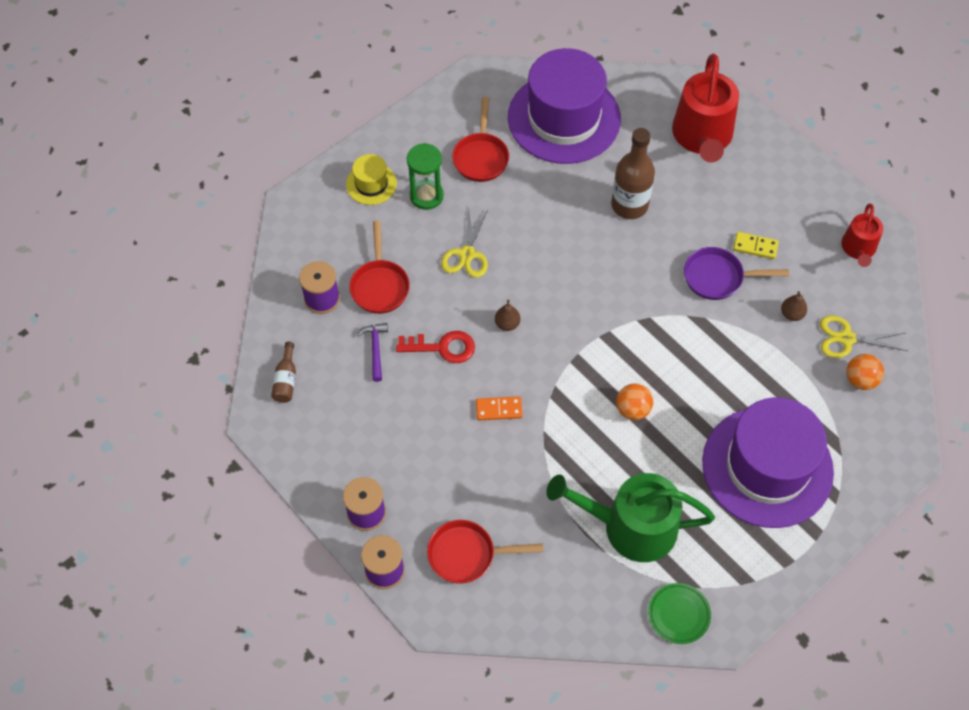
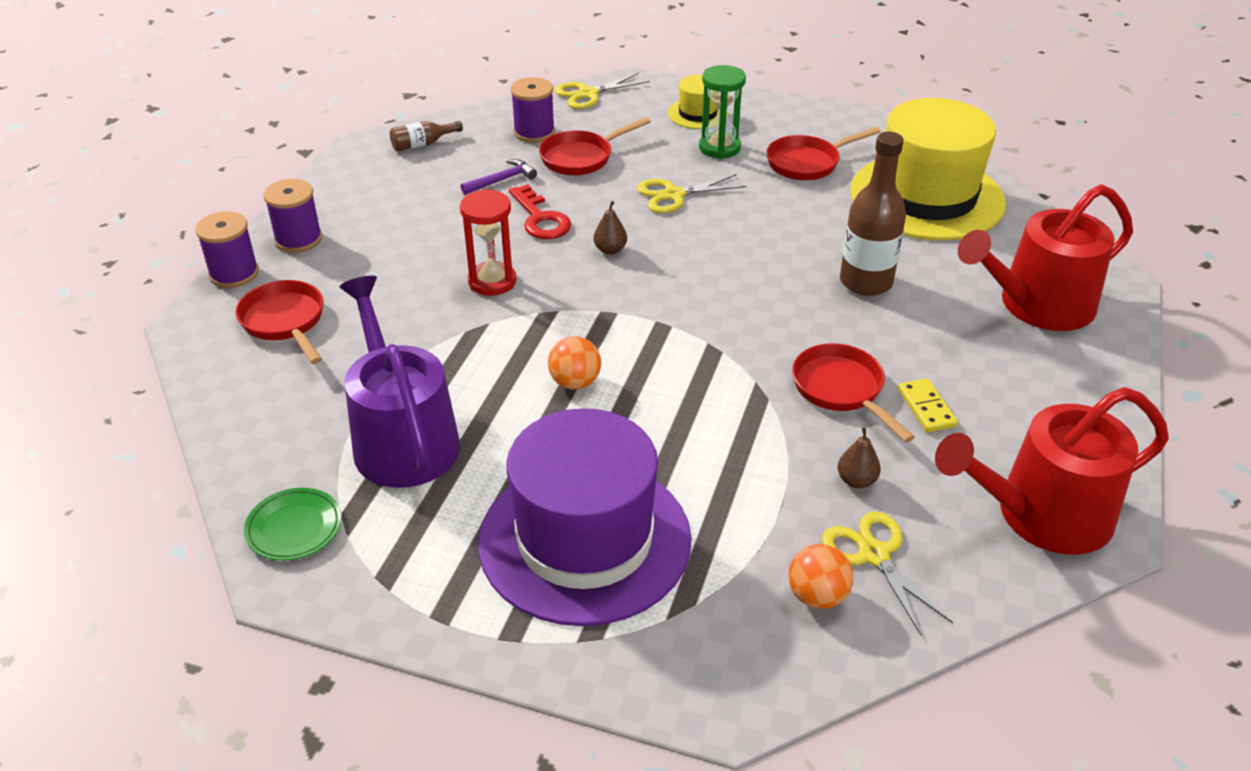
camera: 60 degrees right, 20 degrees down
(290, 237) = (588, 94): none -> yellow scissors
(499, 409) = (492, 281): orange domino -> red hourglass
(564, 118) = (927, 197): purple hat -> yellow hat
(630, 526) = (402, 438): green watering can -> purple watering can
(718, 277) = (841, 390): purple pan -> red pan
(858, 249) = (1042, 515): red watering can -> red watering can, size x1.82

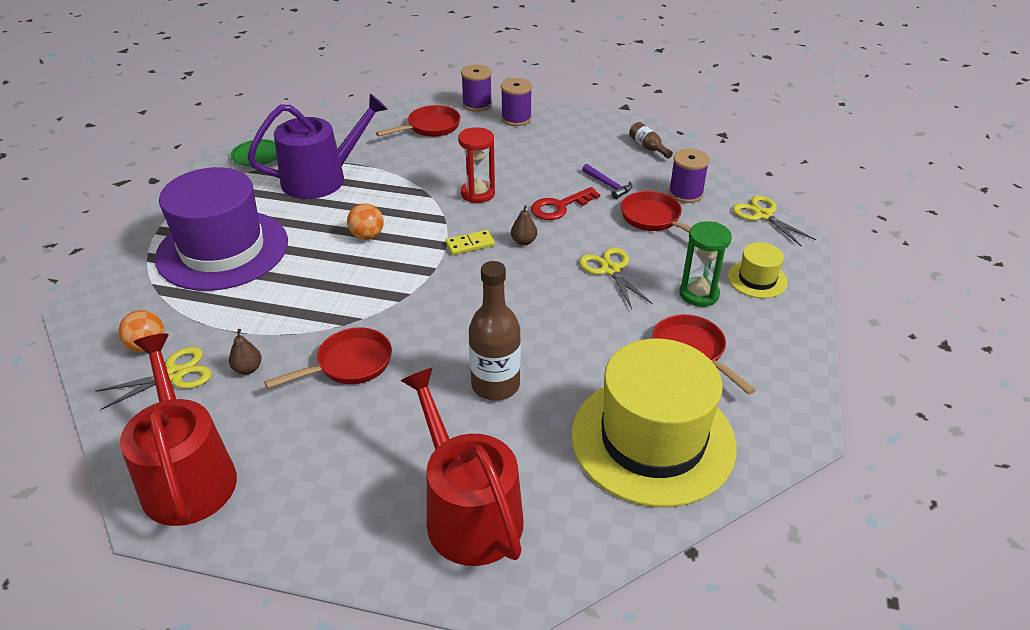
camera: 85 degrees right, 0 degrees up
(926, 408) = (323, 414): yellow domino -> yellow domino (470, 244)

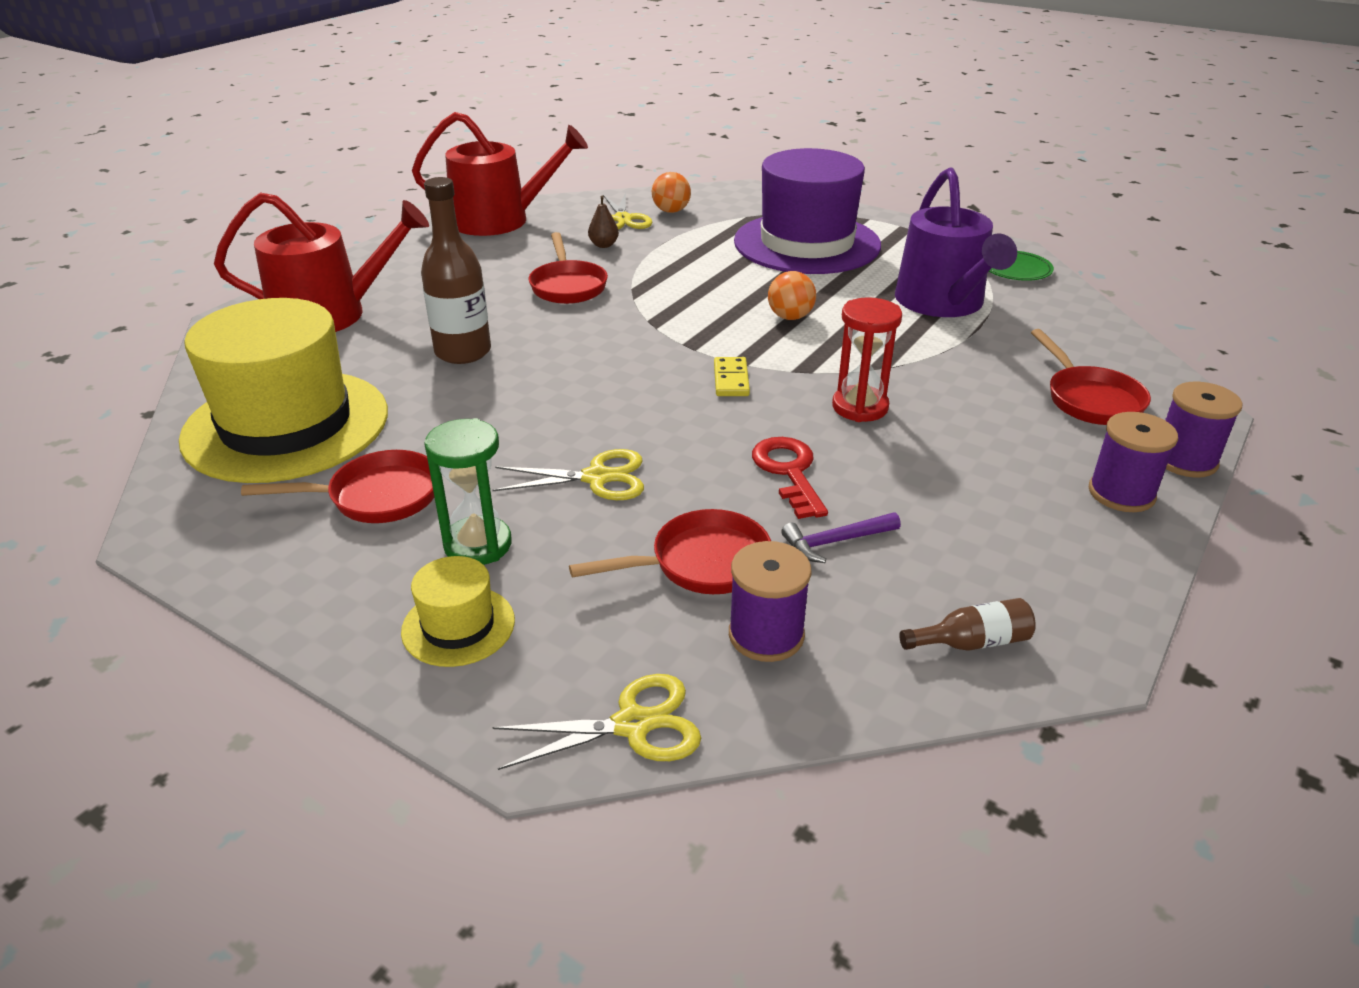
camera: 110 degrees right, 5 degrees down
(523, 241) = (713, 421): brown pear -> none

